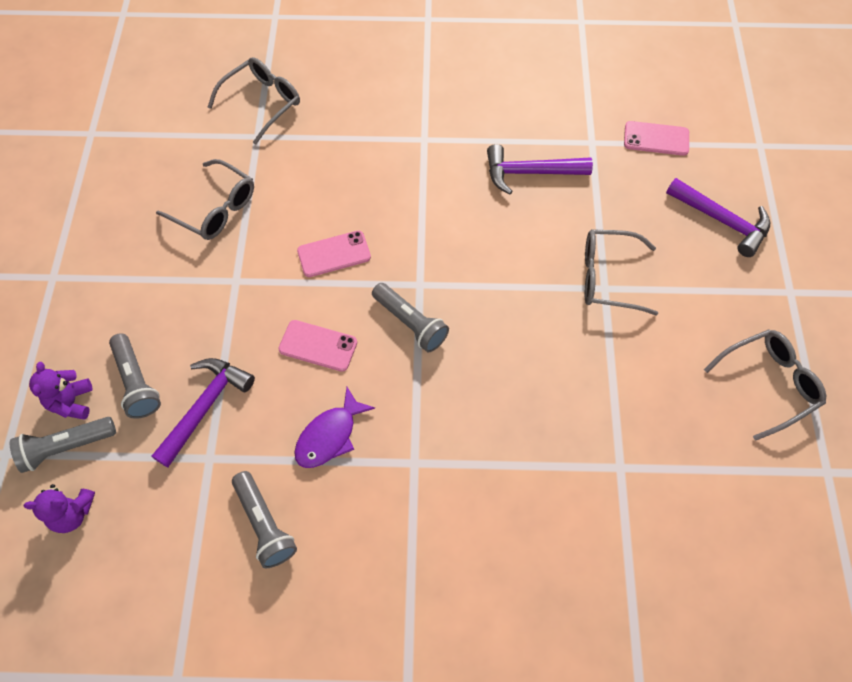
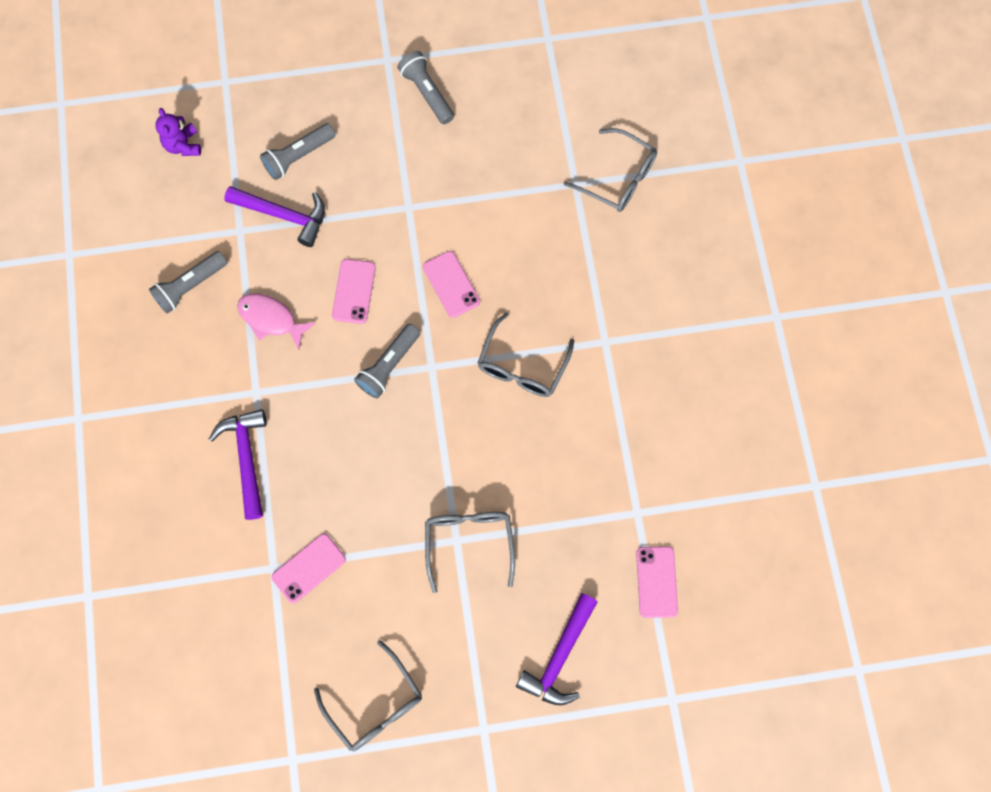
camera: 80 degrees right, 10 degrees up
(66, 447) = (235, 123): grey flashlight -> grey flashlight (427, 93)
(72, 402) = (274, 114): purple teddy bear -> none
(214, 208) = (483, 169): grey glasses -> grey glasses (522, 365)
(329, 435) = (271, 319): purple fish -> pink fish
(529, 172) = (583, 452): purple hammer -> purple hammer (246, 458)
(623, 430) = (308, 568): none -> pink phone

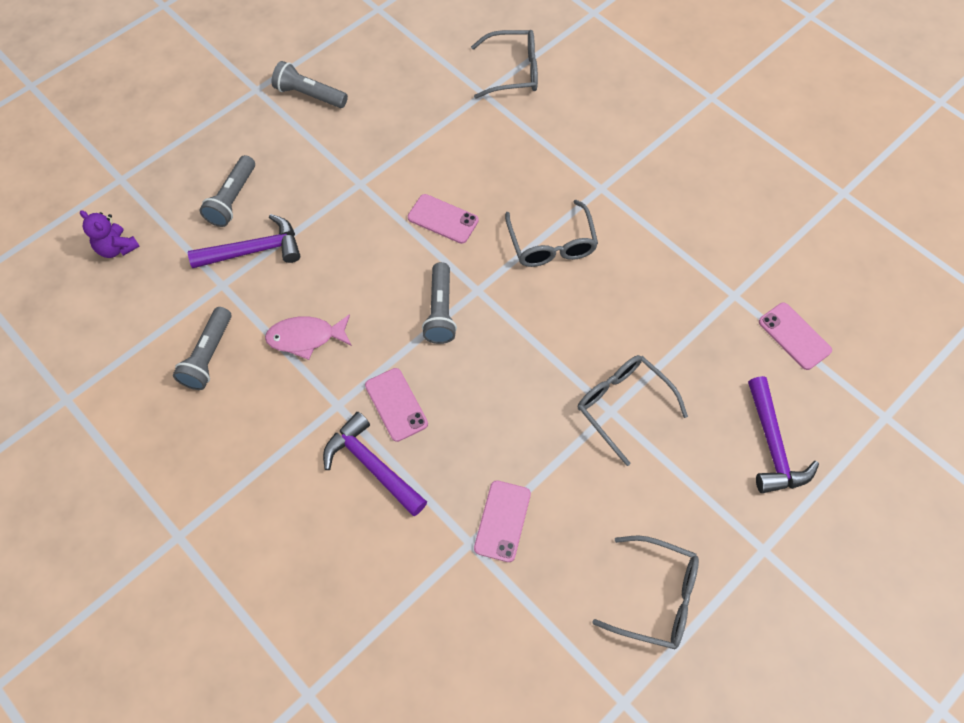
camera: 35 degrees left, 10 degrees down
(354, 291) = (363, 272): pink phone -> pink phone (396, 404)

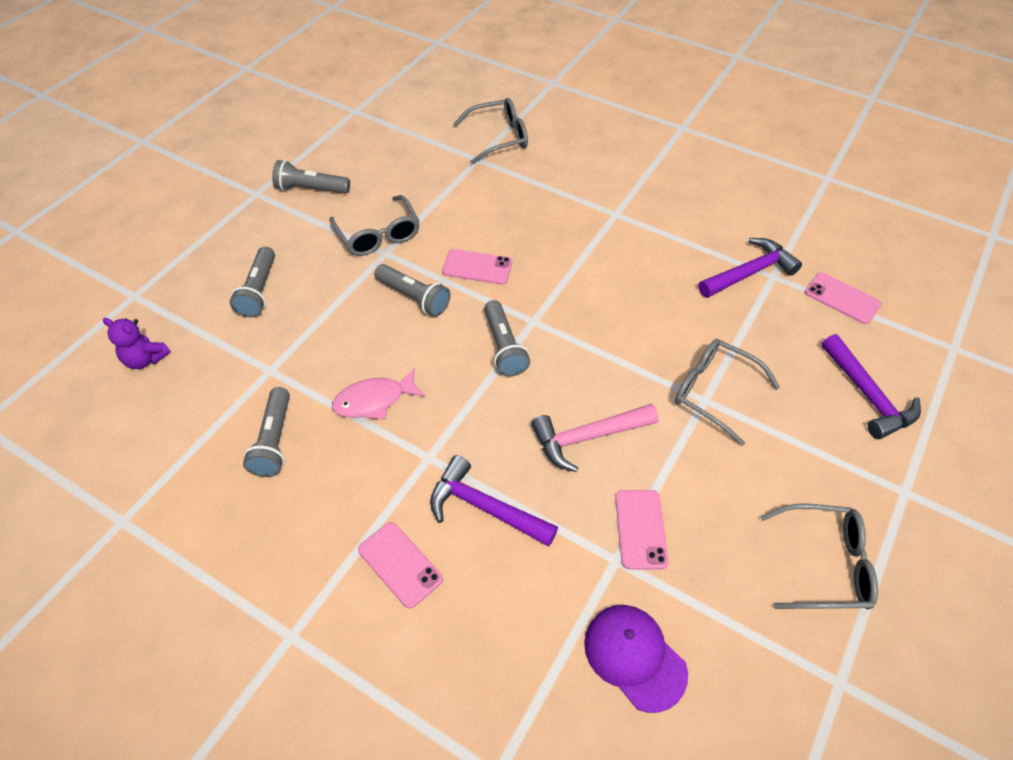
camera: 15 degrees left, 10 degrees down
(254, 250) = (295, 332): purple hammer -> purple hammer (750, 272)
(372, 239) = (414, 298): none -> grey flashlight
(396, 404) = (490, 442): pink phone -> pink phone (400, 564)
(454, 632) = (634, 657): none -> purple cap
(486, 421) = (587, 437): none -> pink hammer
(551, 243) = (588, 267): grey glasses -> grey glasses (378, 234)

